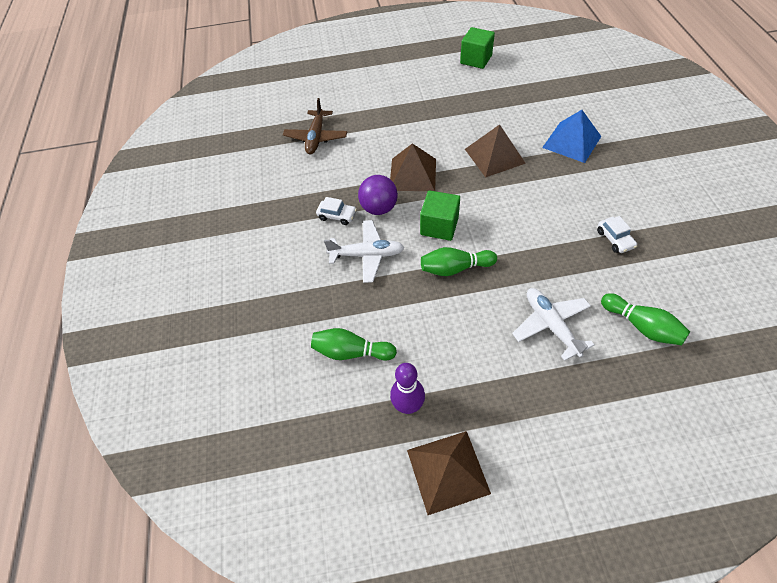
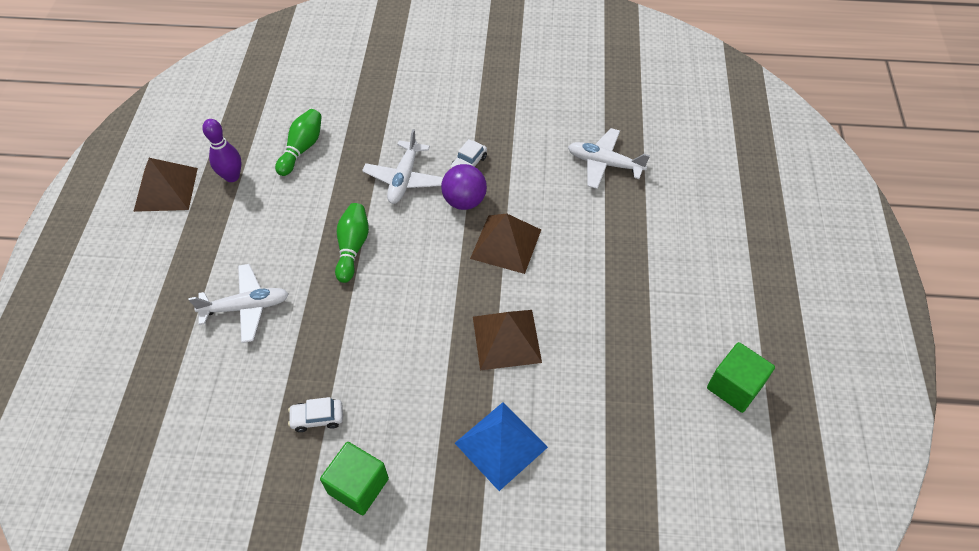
camera: 100 degrees right, 0 degrees up
(316, 137) = (604, 163): brown plane -> white plane
(439, 226) = (415, 249): green cube -> green cube (358, 486)
(641, 326) = (201, 388): green bowling pin -> none

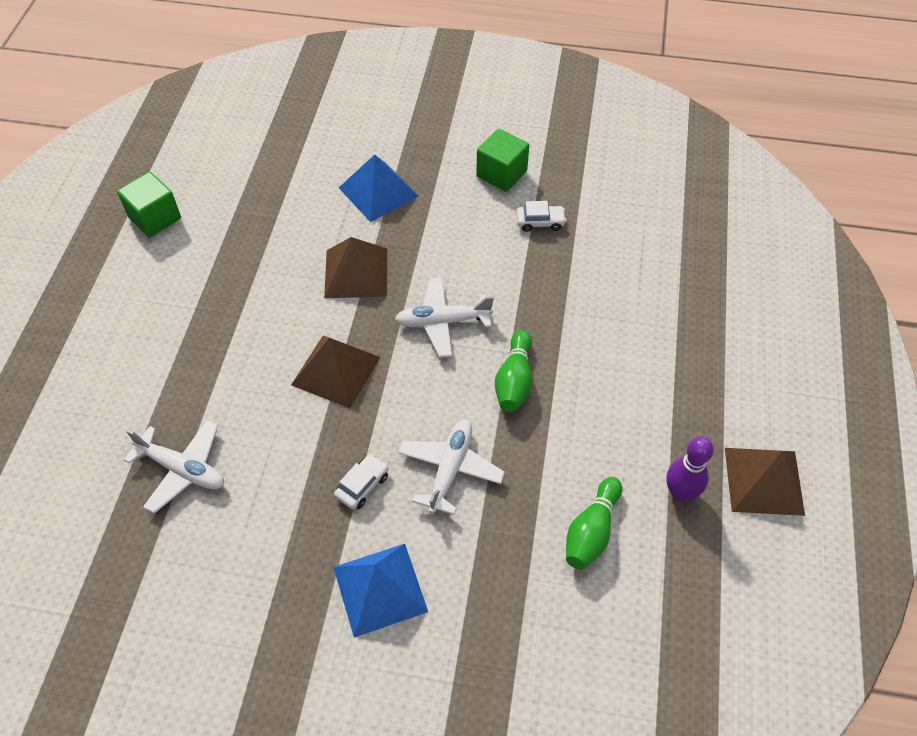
camera: 175 degrees left, 0 degrees up
(246, 307) = (626, 323): white plane -> white plane (442, 322)
(446, 108) = (380, 589): none -> blue pyramid
(464, 201) = (376, 430): purple ball -> none

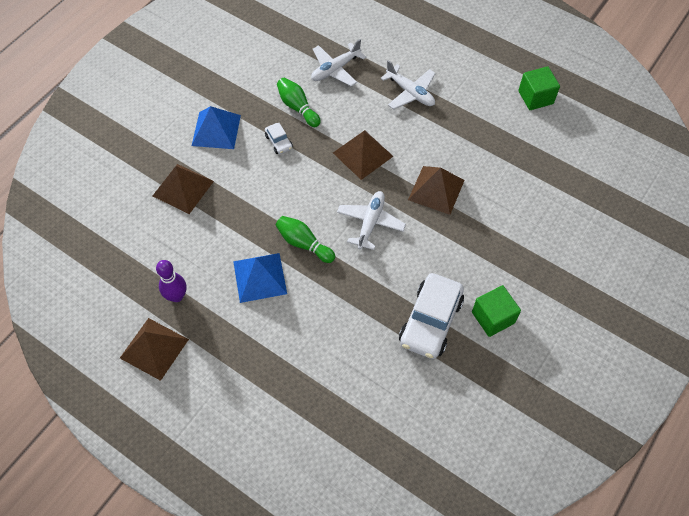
camera: 115 degrees right, 5 degrees up
(378, 192) = (507, 228): blue pyramid -> blue pyramid (259, 277)
(450, 469) = (264, 186): white plane -> white plane (410, 92)
(512, 579) = (183, 188): none -> brown pyramid
(540, 222) = (430, 321): white car -> white car, size x2.17
(591, 531) = (184, 238): green bowling pin -> green bowling pin (298, 107)

